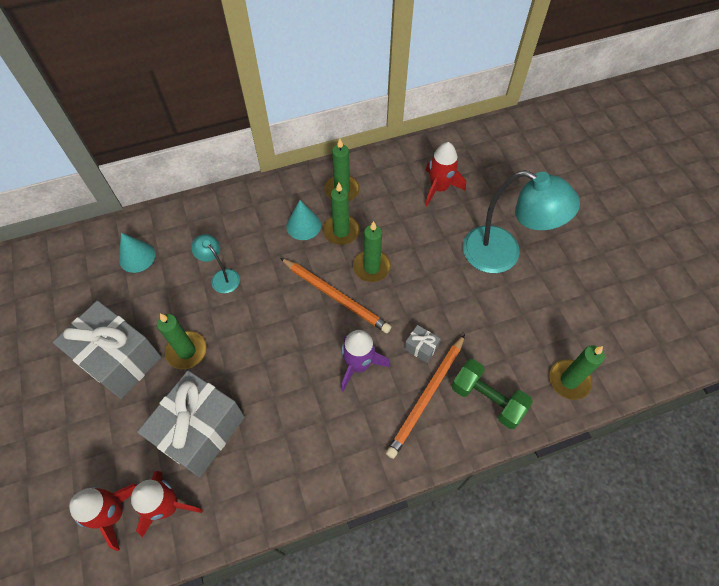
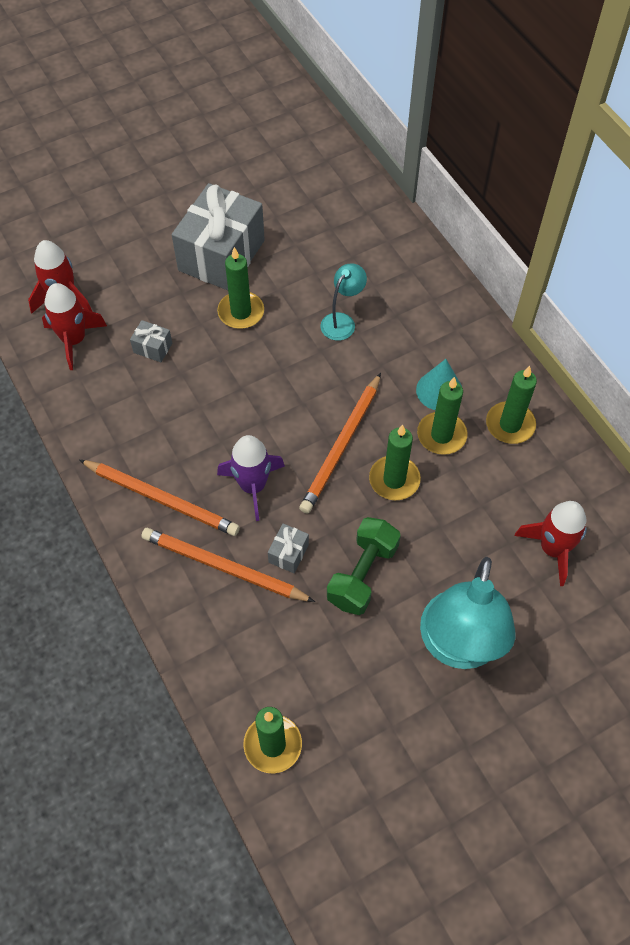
camera: 80 degrees right, 0 degrees up
(137, 257) = (350, 234): turquoise cone -> none
(200, 431) = (153, 348): grey gift -> grey gift, size x0.41
(357, 439) = (161, 499): none -> orange pencil
(487, 399) = (230, 639): green dumbbell -> green dumbbell (362, 574)

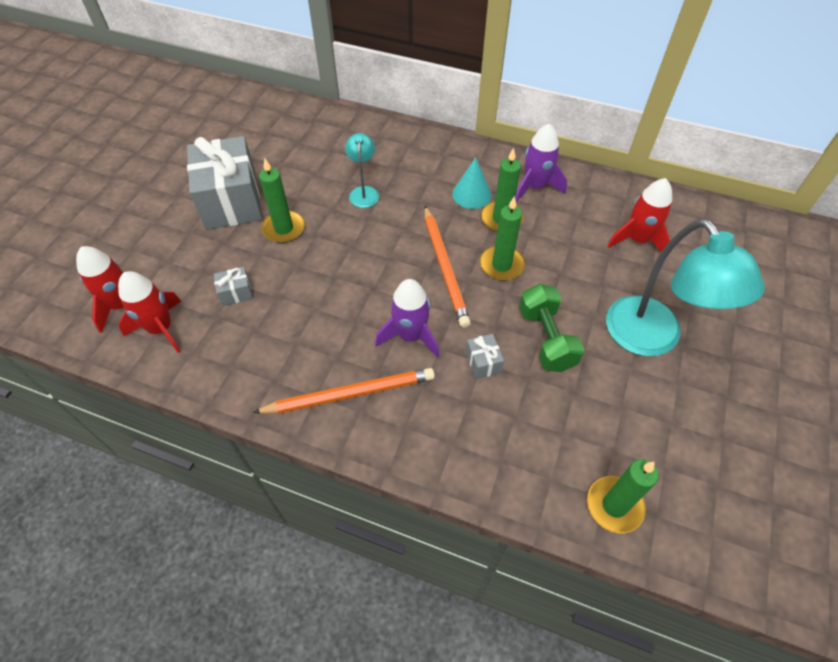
camera: 40 degrees left, 5 degrees down
(223, 567) = (447, 407): orange pencil -> none
(510, 424) = (535, 187): green candle -> purple rocket

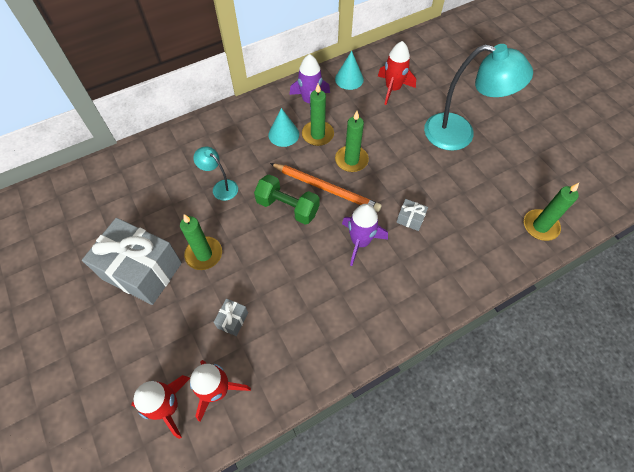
camera: 50 degrees left, 5 degrees up
(350, 394) = (374, 303): orange pencil -> none
(546, 339) = (420, 178): green dumbbell -> green dumbbell (287, 207)
(603, 197) = (349, 79): none -> turquoise cone

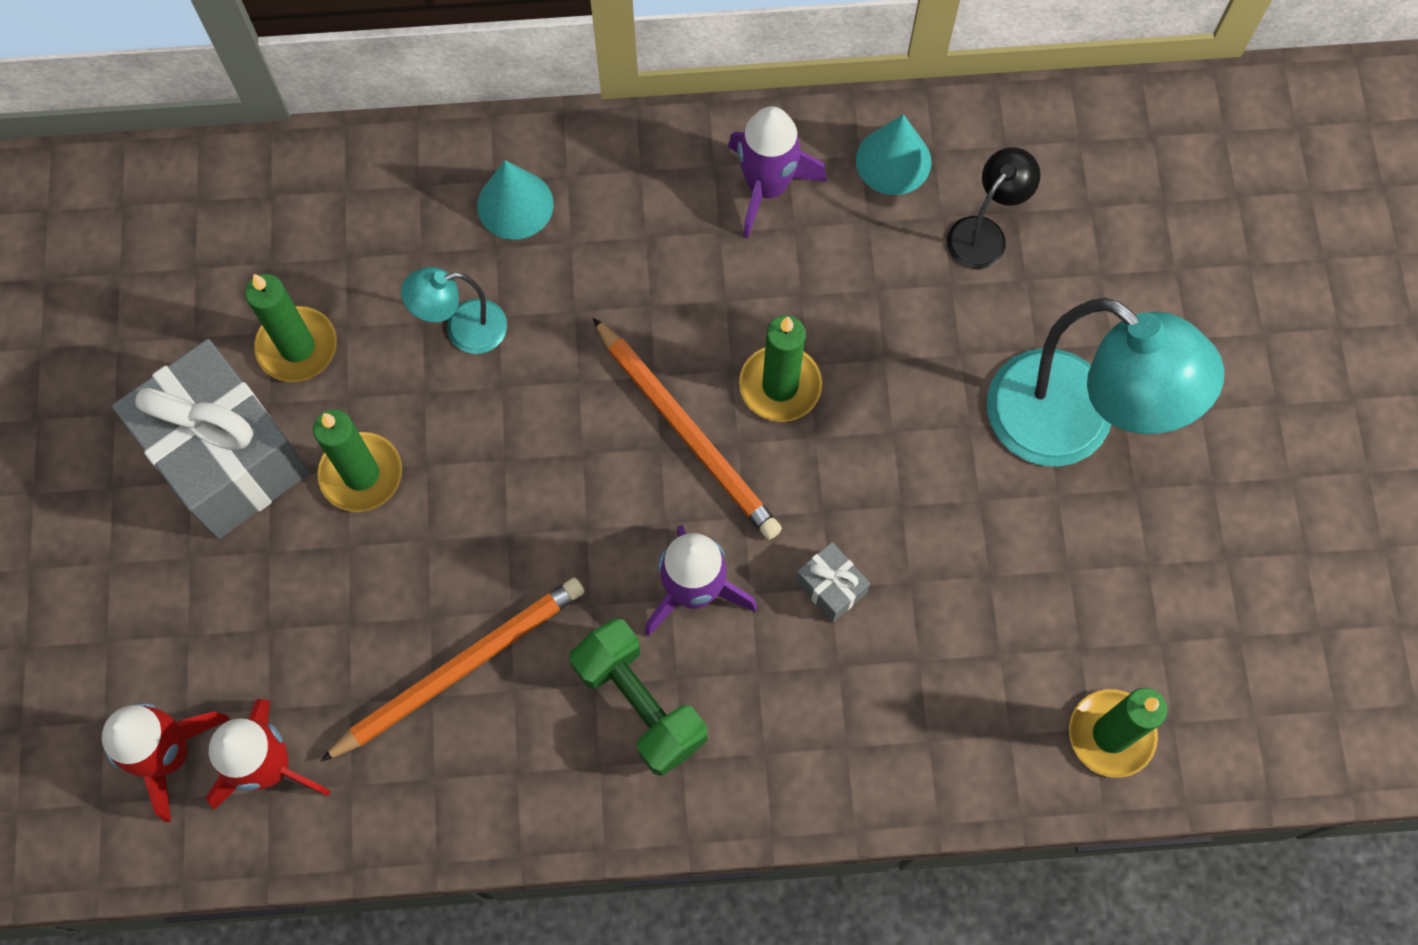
camera: 25 degrees right, 10 degrees up
(221, 187) = (463, 329): turquoise lamp -> turquoise lamp turned 75 degrees counterclockwise
(232, 320) = (356, 642): grey gift -> none
(282, 311) = (460, 668): none -> orange pencil
(283, 134) = (661, 252): turquoise cone -> turquoise cone (515, 204)
(287, 207) = (582, 441): green dumbbell -> green dumbbell (640, 703)
(317, 135) = (738, 286): green candle -> green candle (297, 347)
(393, 89) = (984, 233): red rocket -> black lamp

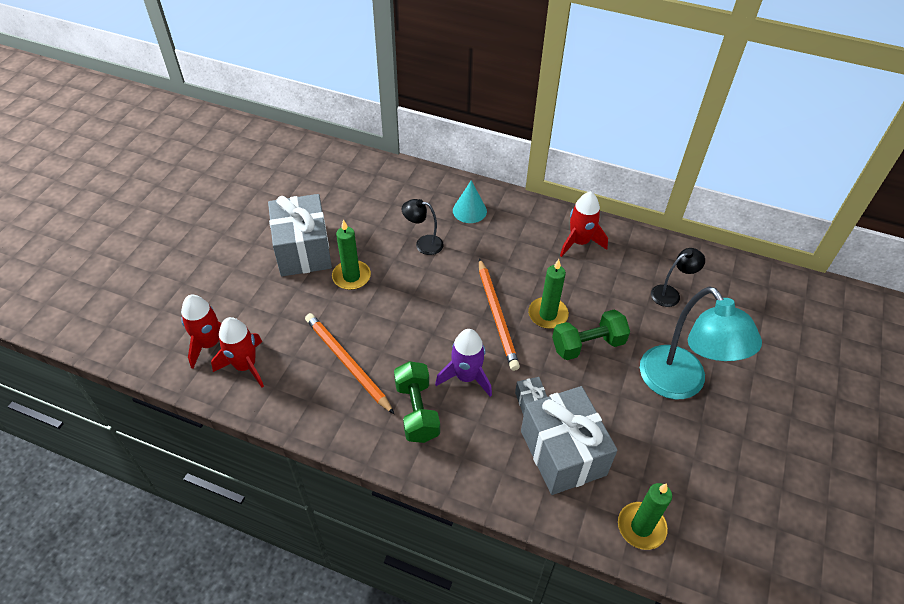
camera: 25 degrees right, 20 degrees down
(297, 347) = (354, 225): green candle -> none
(460, 668) = (347, 363): orange pencil -> orange pencil turned 120 degrees counterclockwise
(463, 329) = (423, 244): turquoise lamp -> black lamp
(767, 187) = (579, 242): purple rocket -> red rocket
(880, 418) = (588, 345): none -> green dumbbell
(893, 161) = (640, 253): turquoise cone -> none
(929, 661) = (562, 453): none -> grey gift

